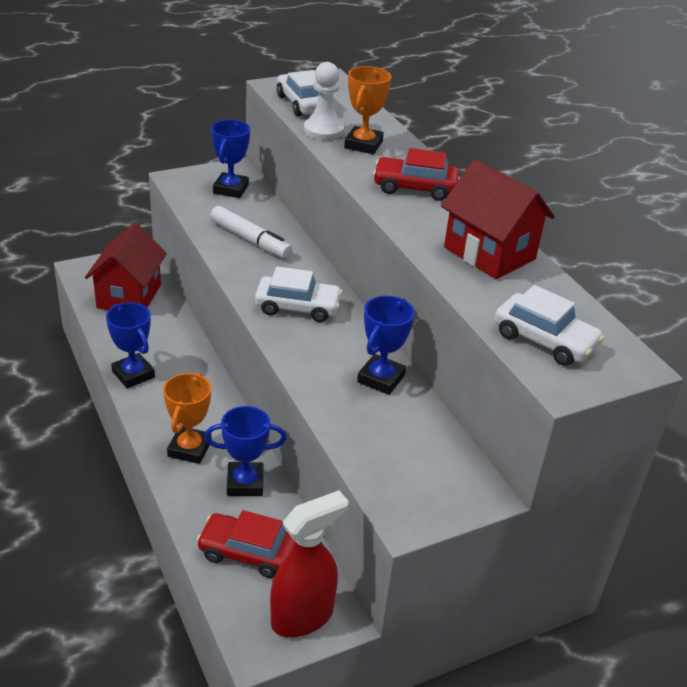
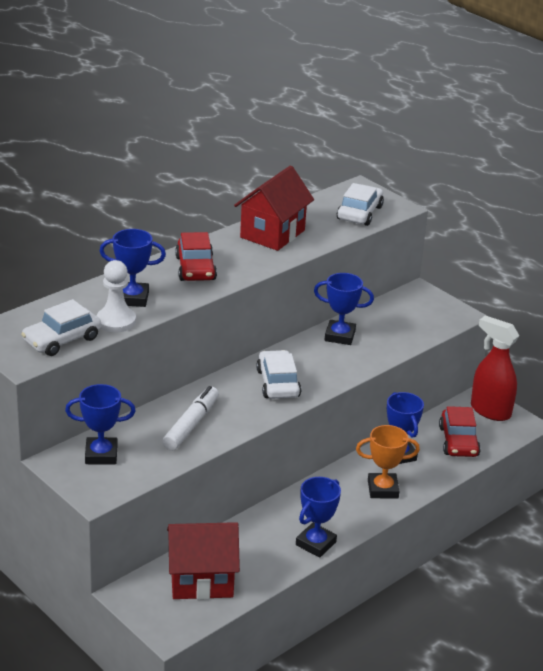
camera: 105 degrees left, 5 degrees down
(363, 145) = (132, 298): orange trophy -> blue trophy

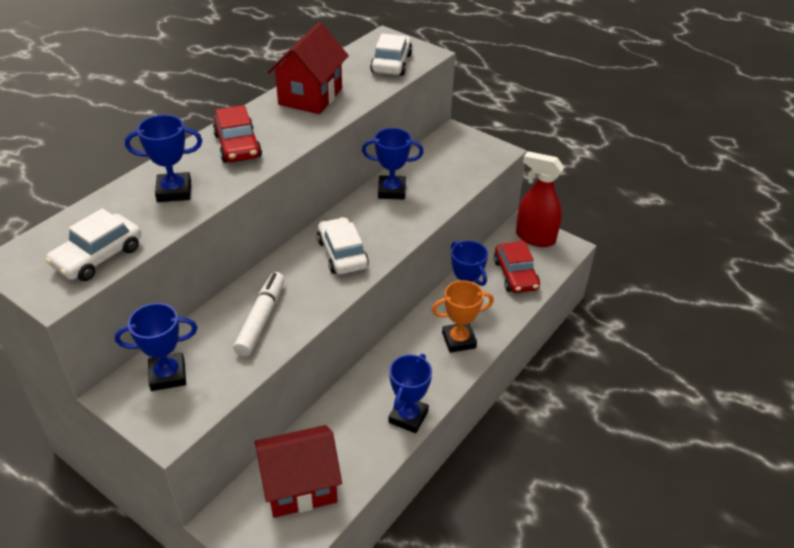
camera: 10 degrees left, 10 degrees up
(116, 321) = (159, 223): white pawn -> none

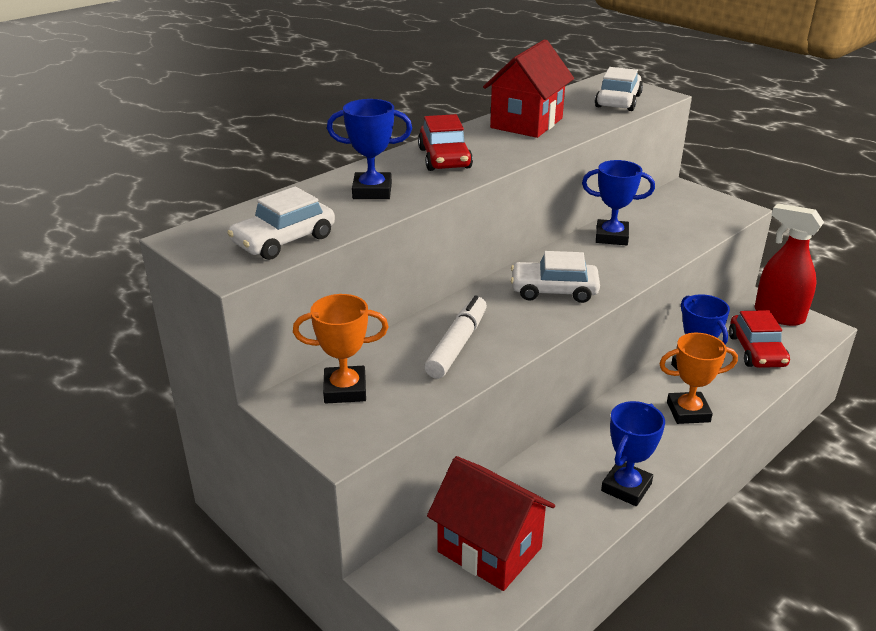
camera: 10 degrees right, 10 degrees down
(168, 375) = (345, 390): blue trophy -> orange trophy
(300, 486) = (489, 550): red house -> red house turned 45 degrees clockwise
(342, 254) = (554, 290): white car -> white car turned 75 degrees counterclockwise

